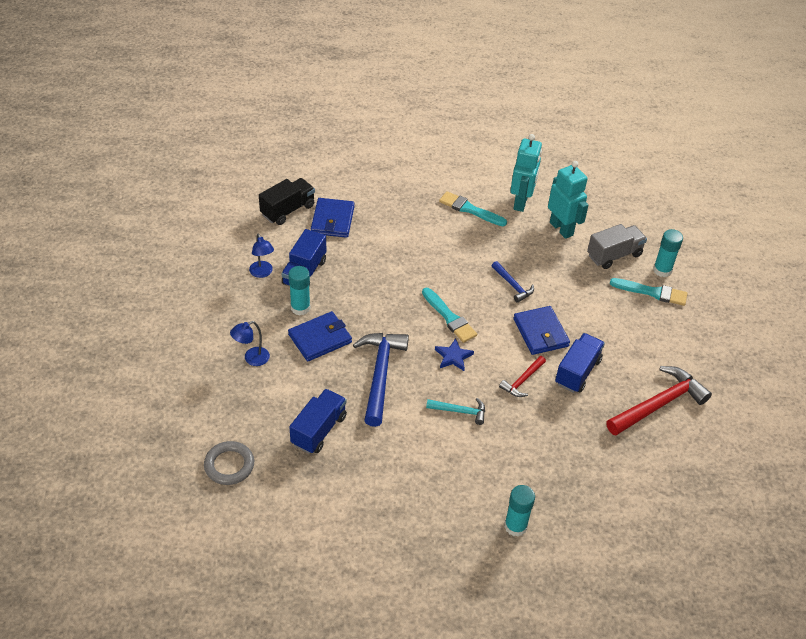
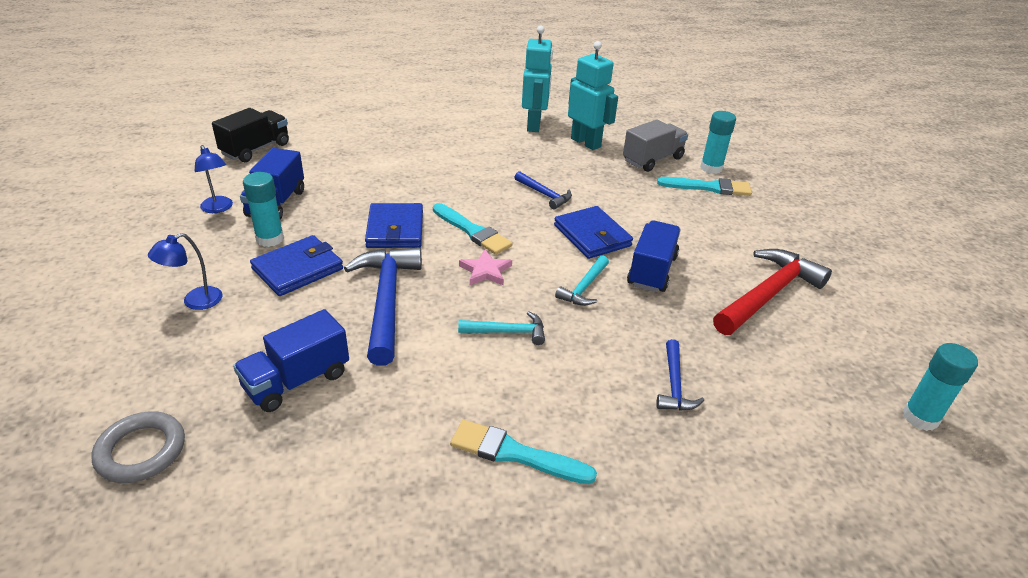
camera: 10 degrees left, 10 degrees down
(319, 430) = (297, 381): blue truck -> blue truck turned 150 degrees counterclockwise
(332, 220) = (313, 154): blue wallet -> blue wallet (395, 229)
(453, 357) = (485, 271): blue star -> pink star
(469, 209) = (477, 134): turquoise brush -> turquoise brush (515, 454)
(515, 526) = (629, 478): turquoise glue stick -> turquoise glue stick (920, 417)
(522, 381) = (584, 288): red hammer -> turquoise hammer
(564, 468) = (674, 385): none -> blue hammer

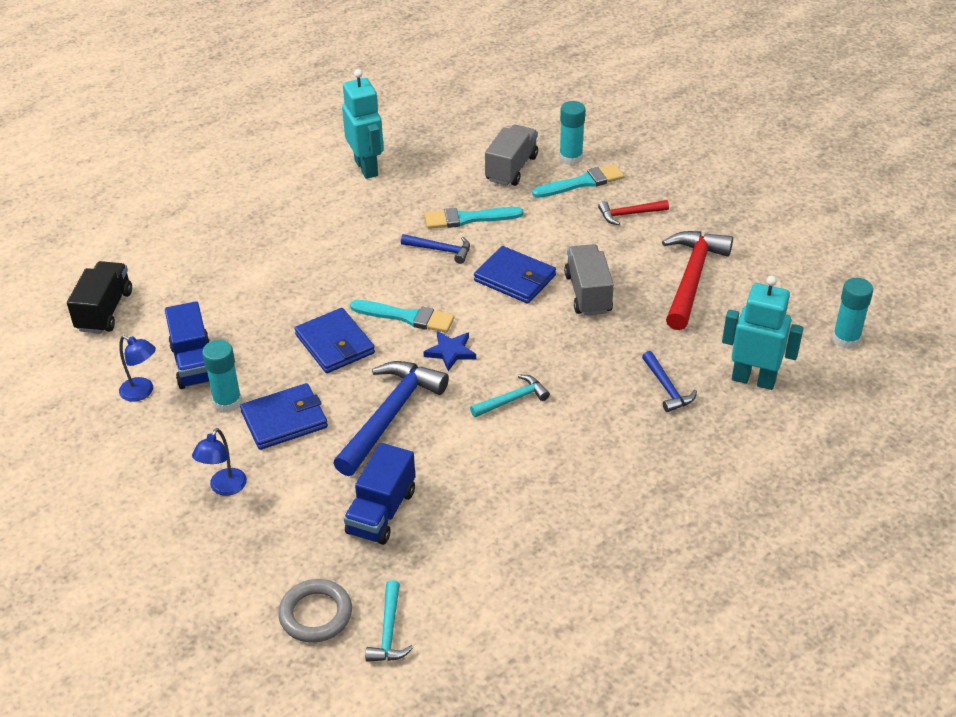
camera: 25 degrees left, 5 degrees up
(298, 269) = (284, 420): blue wallet -> blue wallet turned 45 degrees clockwise
(386, 300) = (390, 415): blue hammer -> blue hammer turned 60 degrees clockwise
(485, 271) = (450, 352): pink star -> blue star
(515, 454) = (590, 490): turquoise brush -> turquoise brush (468, 219)
(584, 288) = (544, 333): turquoise hammer -> turquoise hammer (389, 631)
(586, 143) = (434, 171): turquoise robot -> turquoise robot (753, 379)
(652, 271) = (588, 293): blue truck -> grey truck
(737, 223) = (629, 214): none -> red hammer

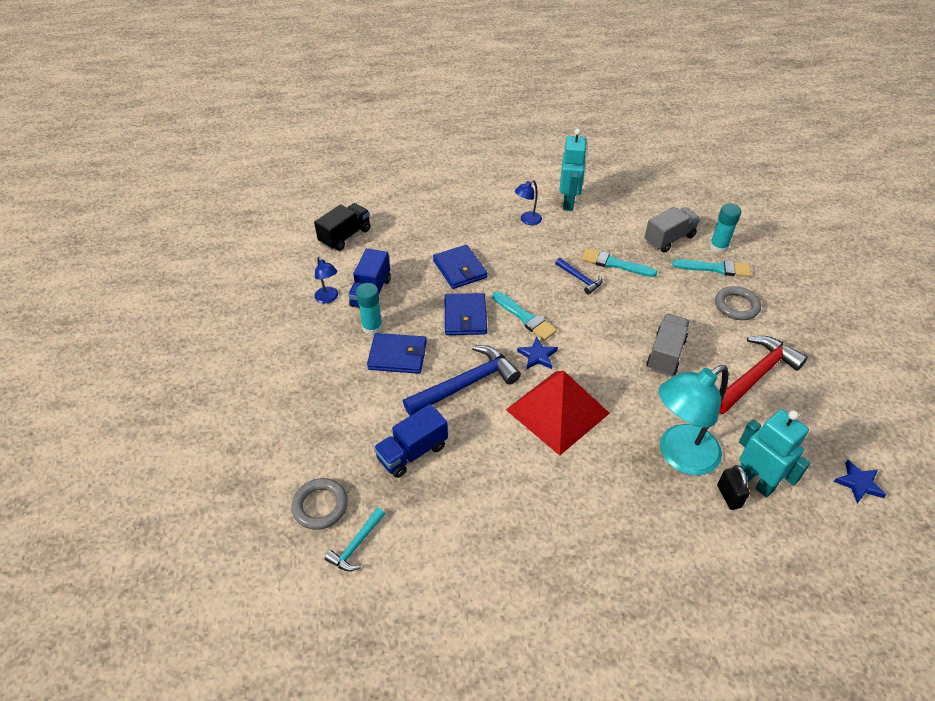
camera: 30 degrees right, 5 degrees up
(224, 488) = (329, 386): blue lamp -> blue lamp (527, 220)
(512, 399) = (557, 411): turquoise hammer -> red pyramid
(515, 278) = (619, 320): blue wallet -> blue wallet (460, 269)
(629, 214) = (736, 306): red hammer -> grey ring
(667, 388) = (679, 456): blue hammer -> turquoise lamp
(737, 404) = (729, 496): none -> black padlock
(846, 339) = (858, 483): turquoise glue stick -> blue star

